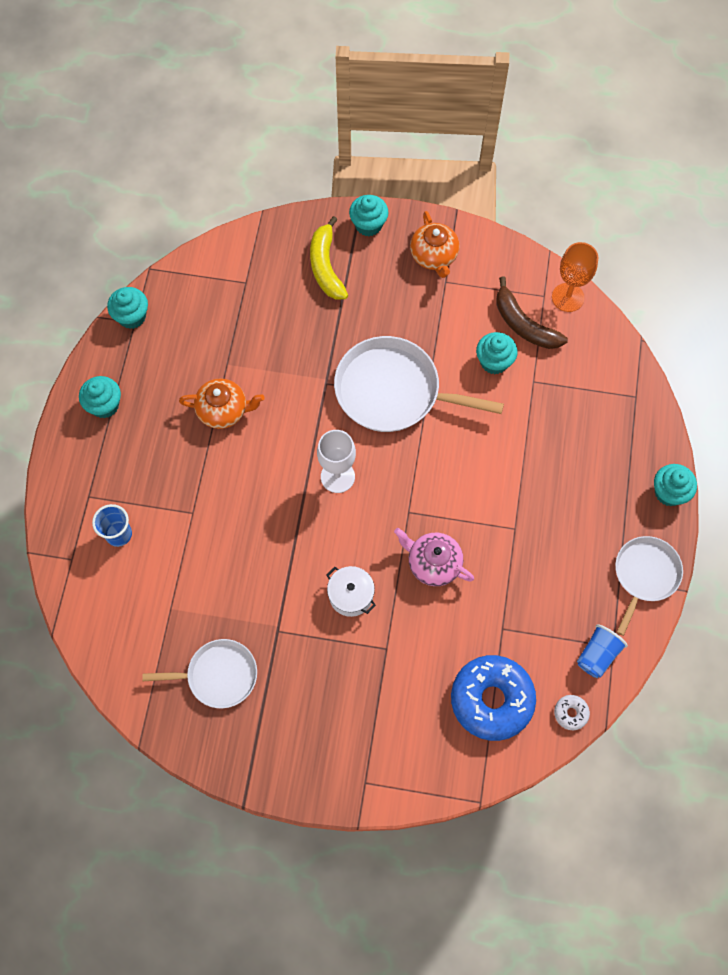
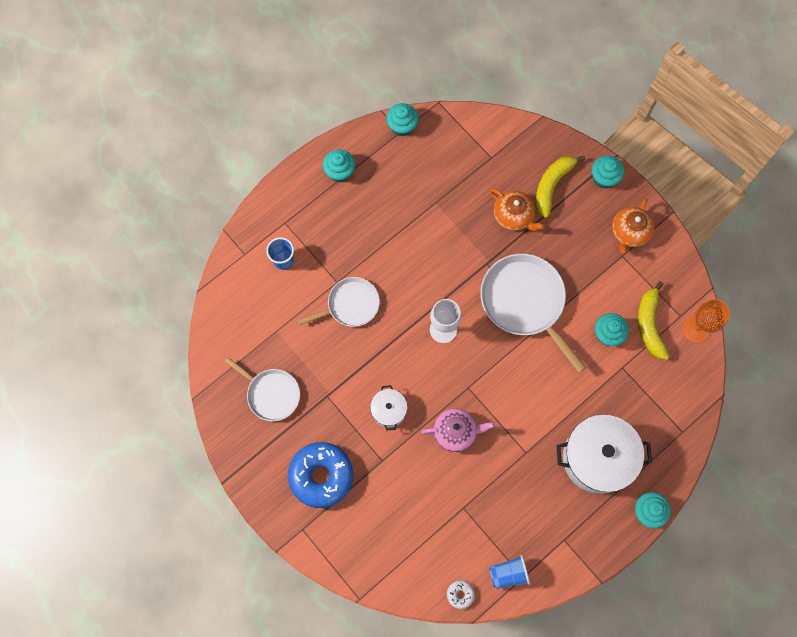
camera: 40 degrees right, 5 degrees up
(223, 410) = (408, 231): orange teapot -> orange teapot (513, 216)
(433, 563) = (455, 432): pink teapot -> pink teapot turned 105 degrees clockwise
(491, 700) = (419, 545): blue donut -> blue donut (321, 476)
(524, 324) = (649, 325): brown banana -> yellow banana
(583, 481) = (597, 458): none -> white pot
(645, 575) = (583, 550): white pan -> white pan (350, 305)

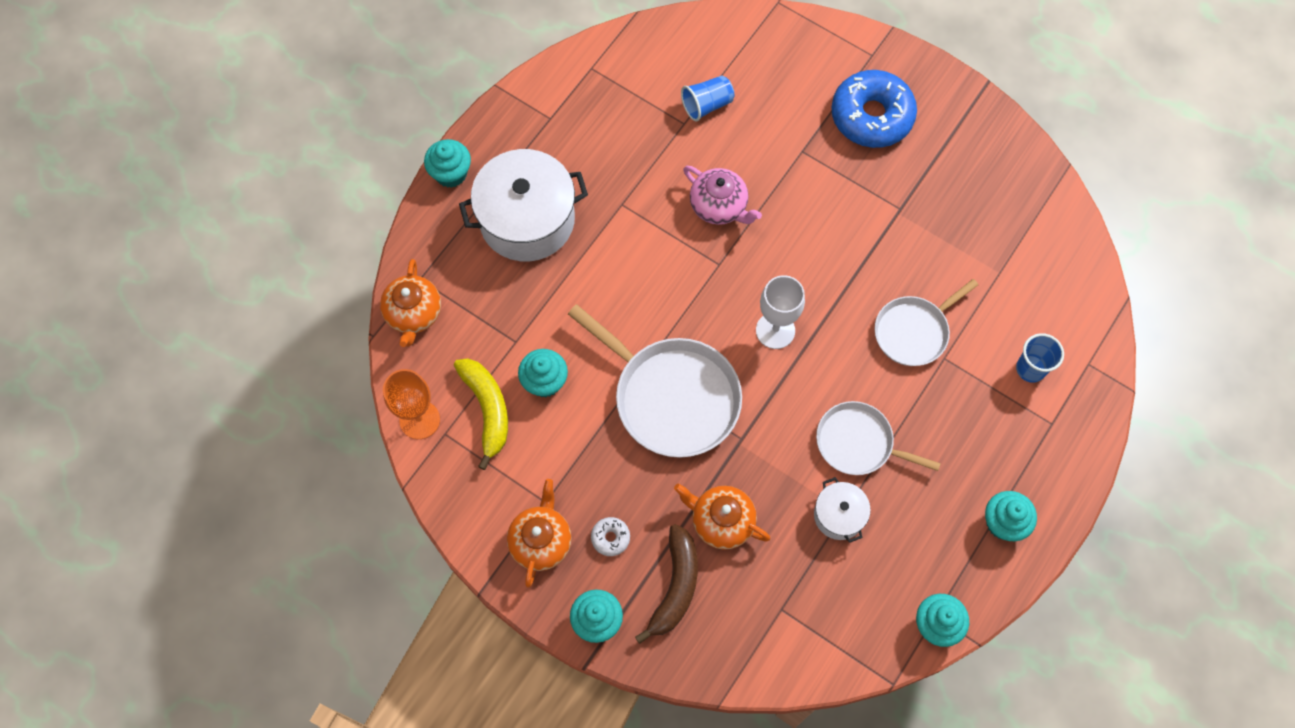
camera: 165 degrees right, 5 degrees down
(271, 394) = (973, 193): white pan -> white pan (858, 443)
(389, 410) = (814, 211): white pot -> white pot (839, 515)
(455, 432) = (719, 206): pink teapot -> pink teapot turned 120 degrees counterclockwise
(460, 594) = (661, 33): white donut -> white donut (610, 538)
(508, 573) = (609, 67): blue cup -> blue cup (707, 105)
(552, 185) = (675, 586): yellow banana -> brown banana
(690, 406) = (413, 314): none -> orange teapot

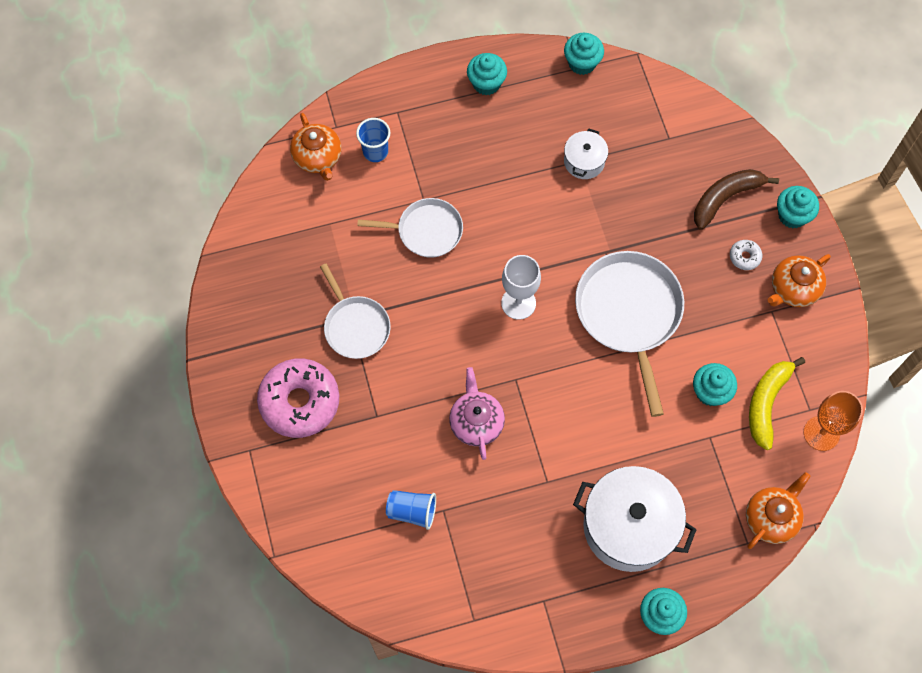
camera: 140 degrees left, 0 degrees up
(721, 521) = (663, 213): orange teapot -> orange teapot (318, 157)
(858, 443) = (531, 192): white pan -> white pan (355, 326)
(871, 116) = (299, 401): blue donut -> pink donut

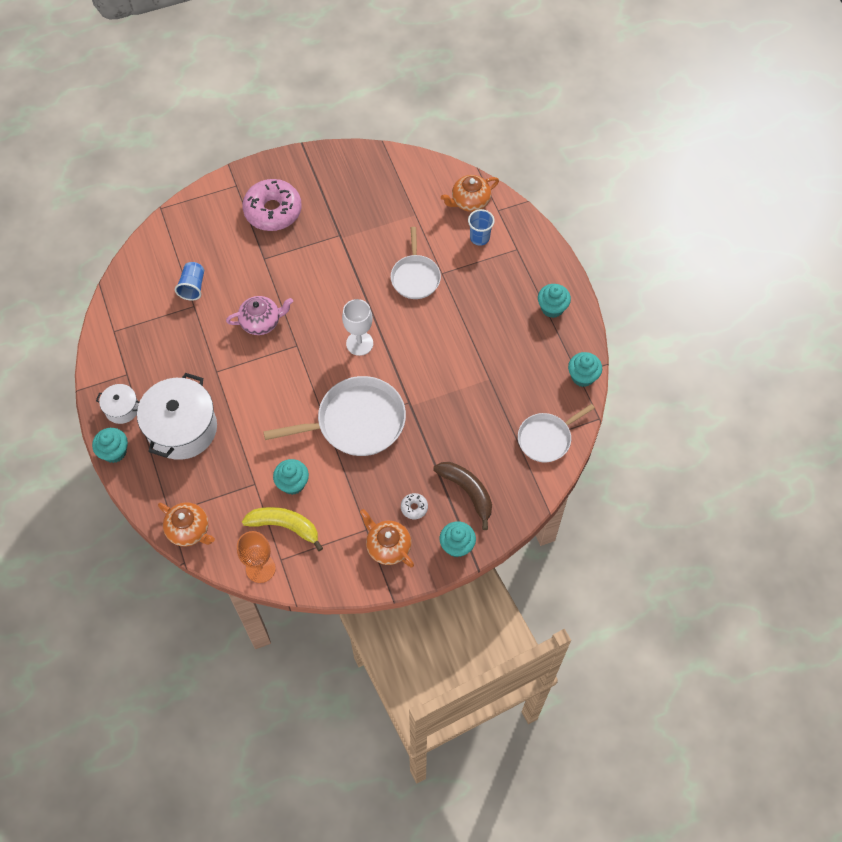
camera: 85 degrees right, 5 degrees down
(355, 326) = (333, 239): white pan -> white pan (546, 438)
(584, 161) = (489, 383): white pot -> white pot (122, 408)

